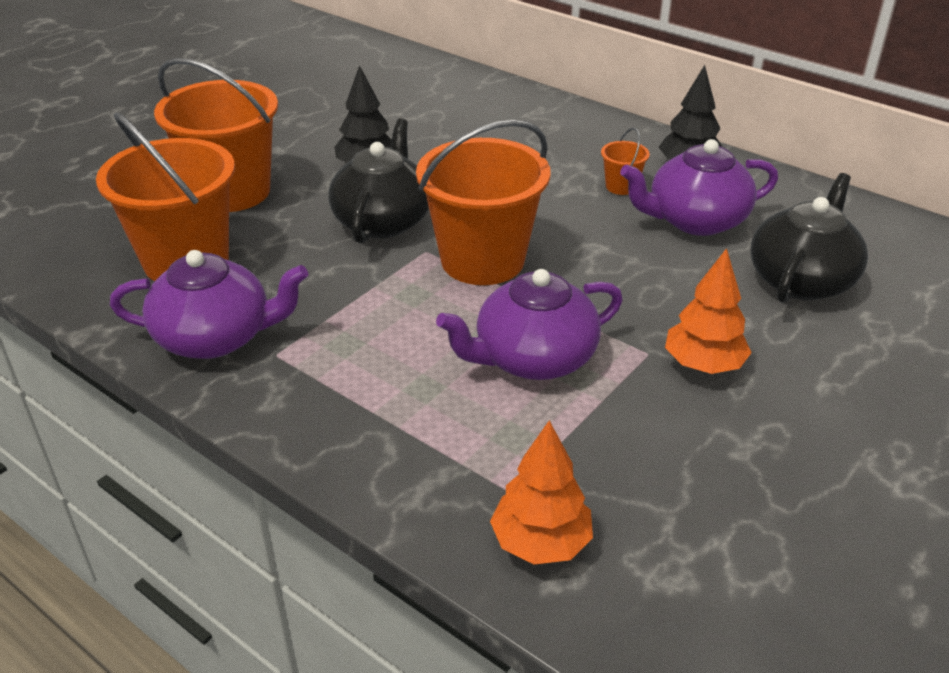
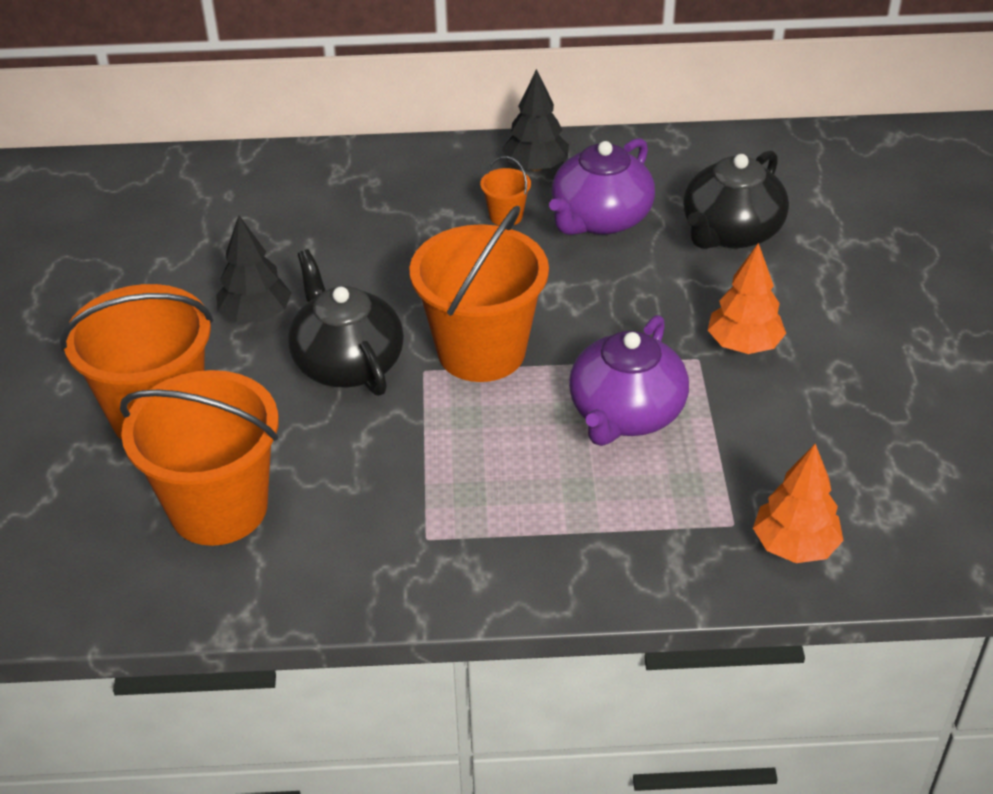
camera: 40 degrees left, 5 degrees up
(216, 337) = (353, 557): purple teapot -> none
(801, 280) = (730, 232): black teapot -> black teapot turned 135 degrees counterclockwise

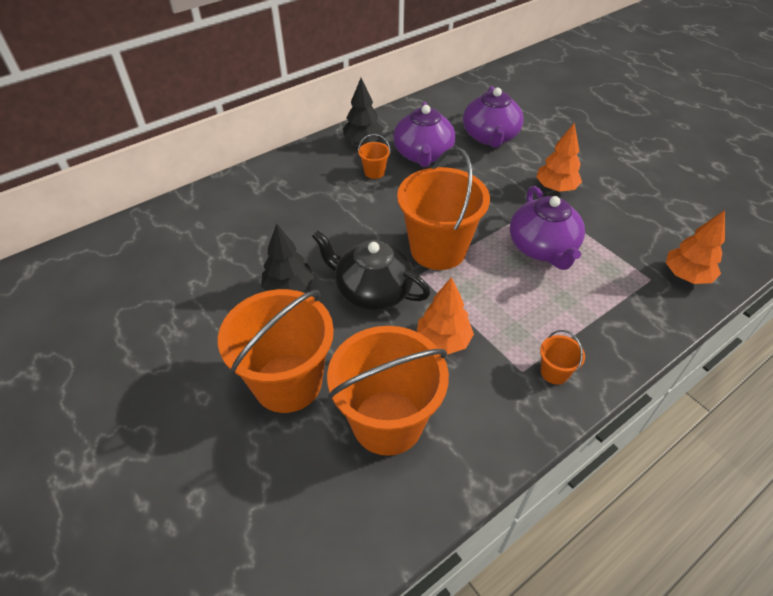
camera: 35 degrees left, 5 degrees up
(370, 458) = (443, 341): none -> orange tree
(464, 560) = (554, 372): none -> orange bucket
(730, 232) = (490, 137): black teapot -> purple teapot

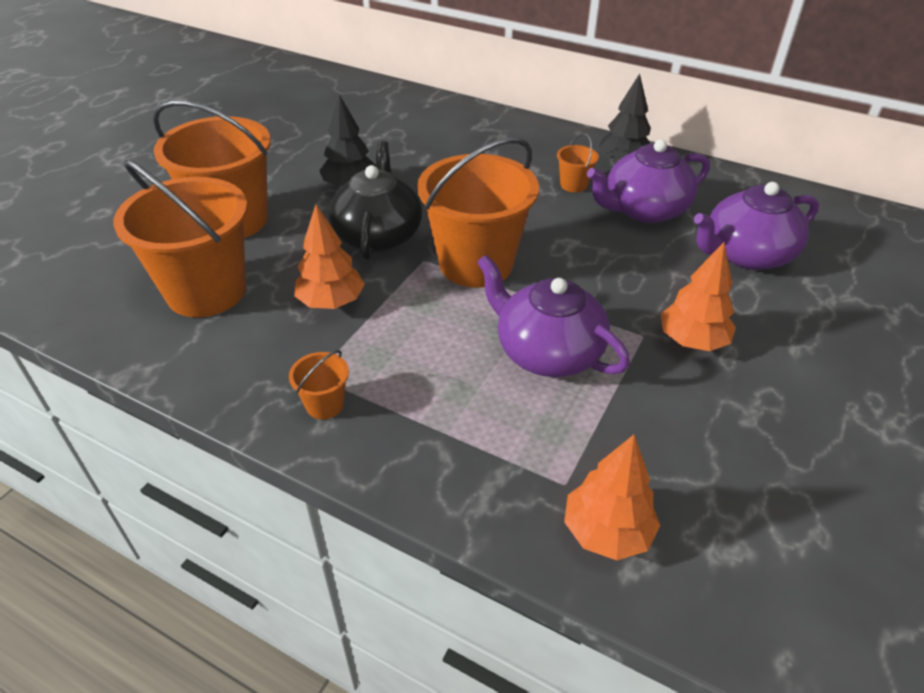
camera: 65 degrees right, 5 degrees down
(542, 248) = (547, 352): purple teapot -> purple teapot turned 75 degrees clockwise

